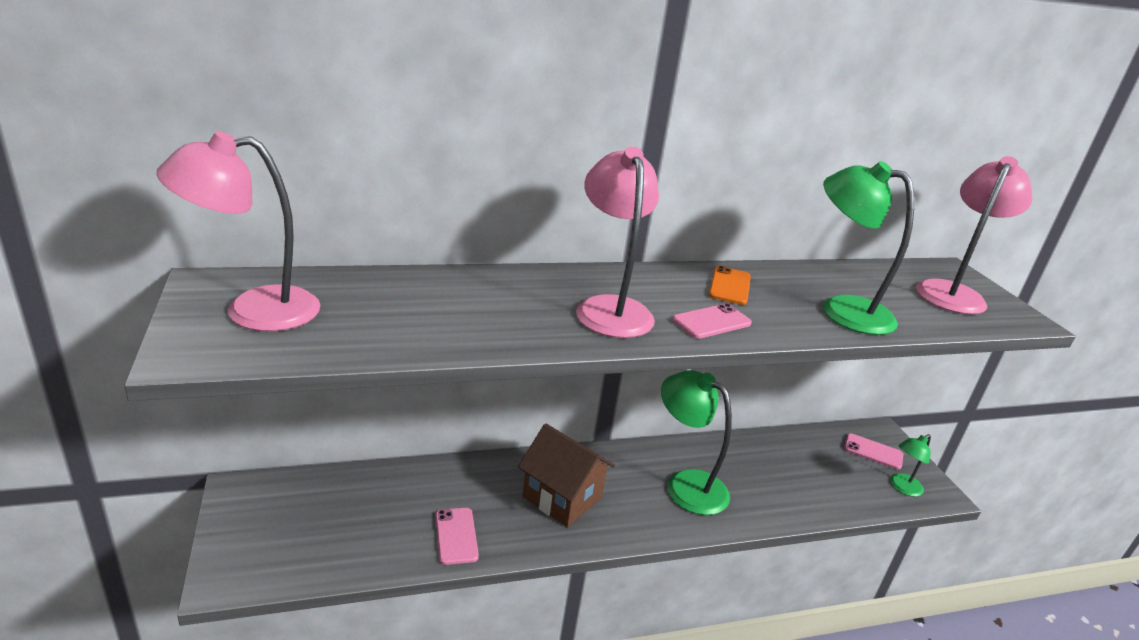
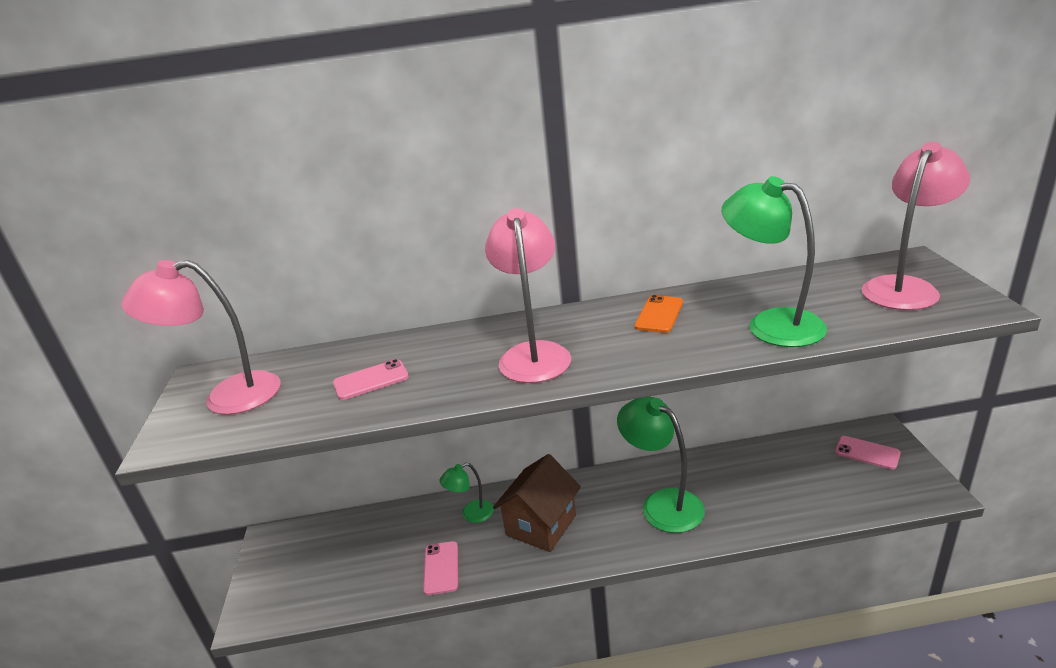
camera: 15 degrees right, 0 degrees up
(562, 497) = (541, 525): brown house -> brown house turned 75 degrees clockwise
(711, 322) = (628, 355): pink phone -> pink phone (371, 380)
(902, 488) = (894, 489): green lamp -> green lamp (471, 514)

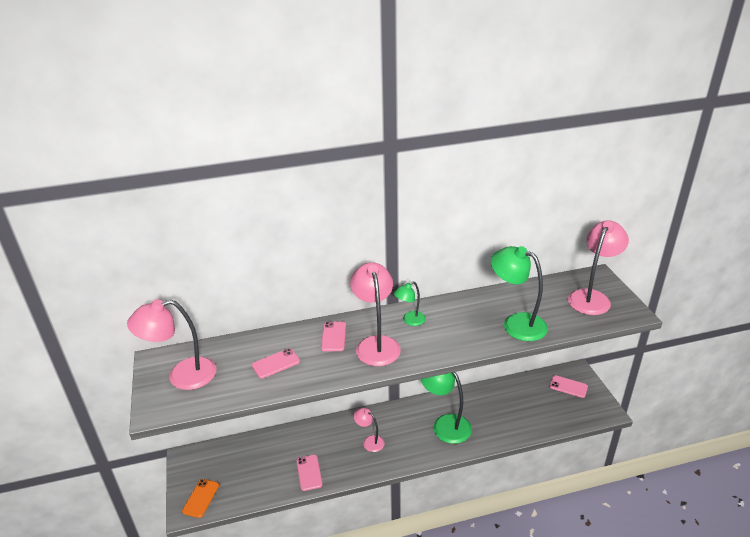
camera: 10 degrees left, 5 degrees up
(469, 345) = (333, 336): none -> pink phone
(471, 514) = (322, 435): green lamp -> green lamp (410, 321)
(541, 525) = (369, 441): brown house -> pink lamp
(659, 314) = (449, 314): orange phone -> orange phone (201, 498)

